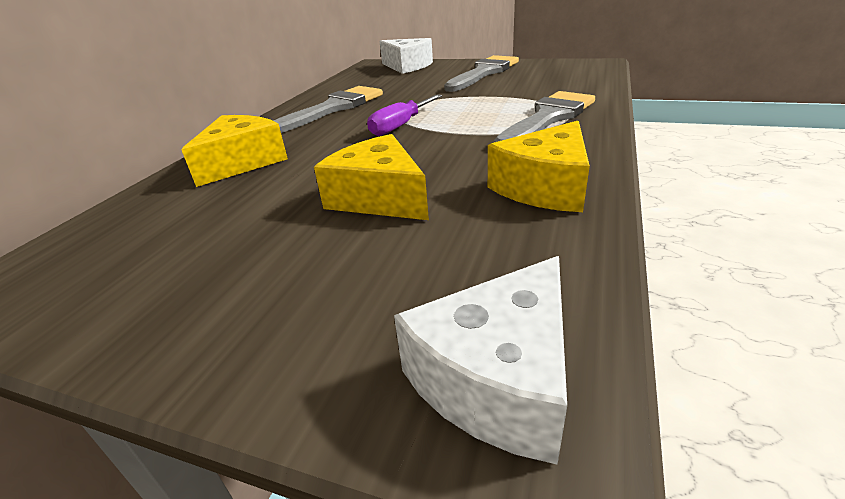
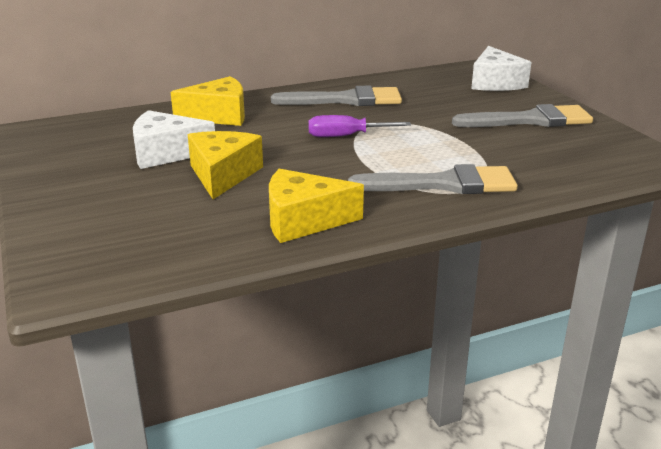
camera: 45 degrees right, 5 degrees down
(498, 378) = (90, 265): white cheese -> white cheese (166, 153)

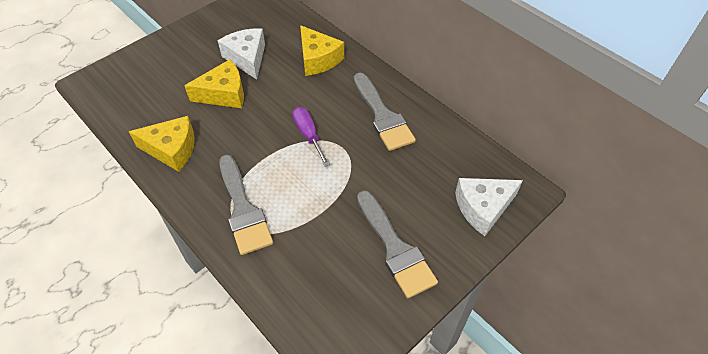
camera: 70 degrees right, 25 degrees up
(303, 220) = (172, 149): yellow cheese -> yellow cheese turned 120 degrees clockwise

